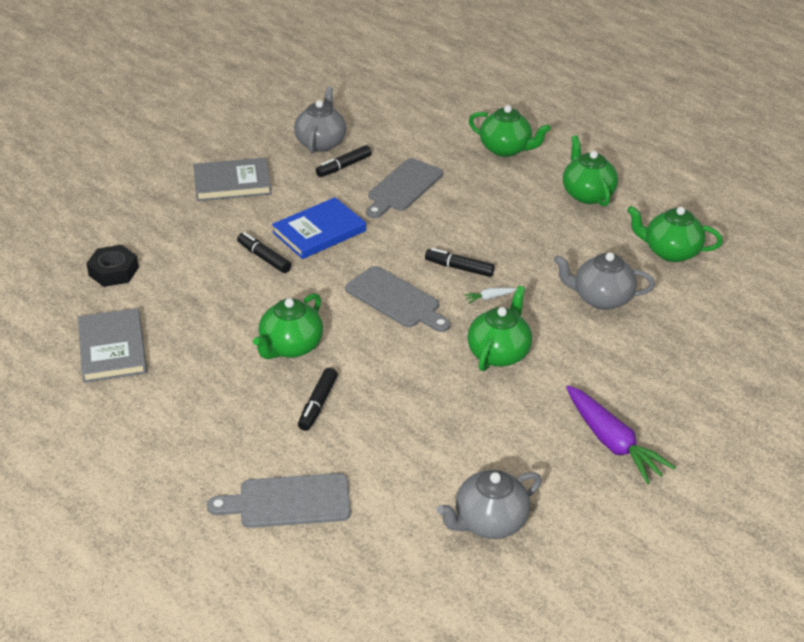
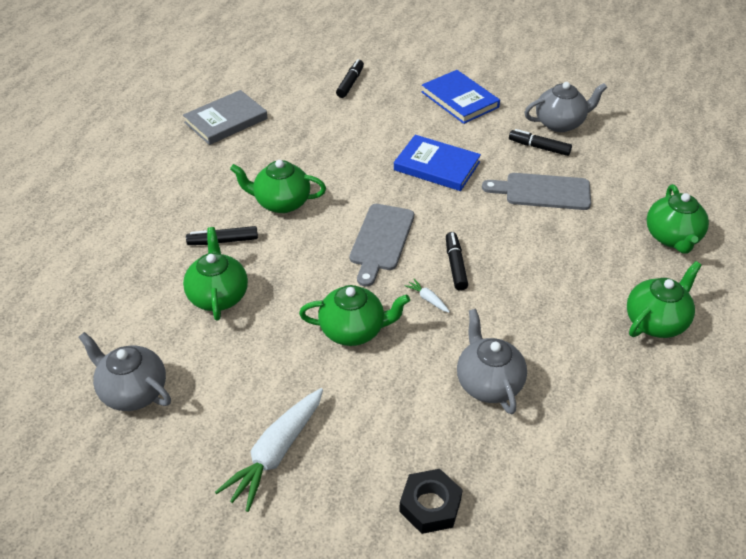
camera: 65 degrees right, 5 degrees up
(114, 271) = (308, 88): black nut -> black nut (430, 505)
(232, 183) = (459, 99): grey book -> blue book
(264, 258) = (379, 150): black marker -> black marker (350, 83)
(288, 502) = (109, 264): grey cutting board -> none
(612, 442) = (276, 453): purple carrot -> white carrot
(670, 252) = (616, 421): green teapot -> green teapot (218, 296)

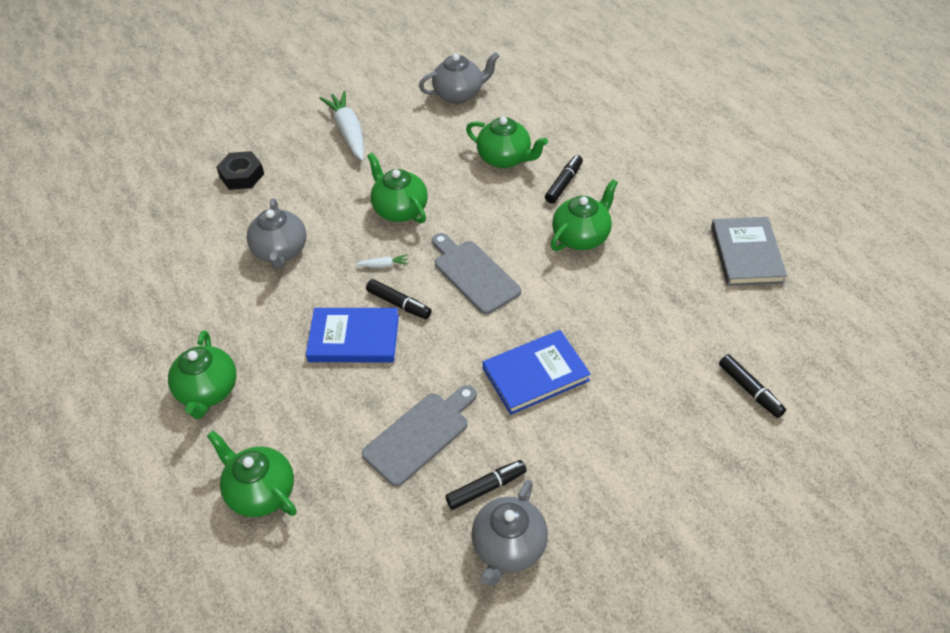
camera: 130 degrees right, 5 degrees up
(353, 330) = (400, 209): green teapot -> green teapot turned 105 degrees clockwise
(459, 99) = (636, 476): blue book -> blue book (354, 338)
(488, 383) = (280, 251): grey teapot -> grey teapot turned 60 degrees clockwise

